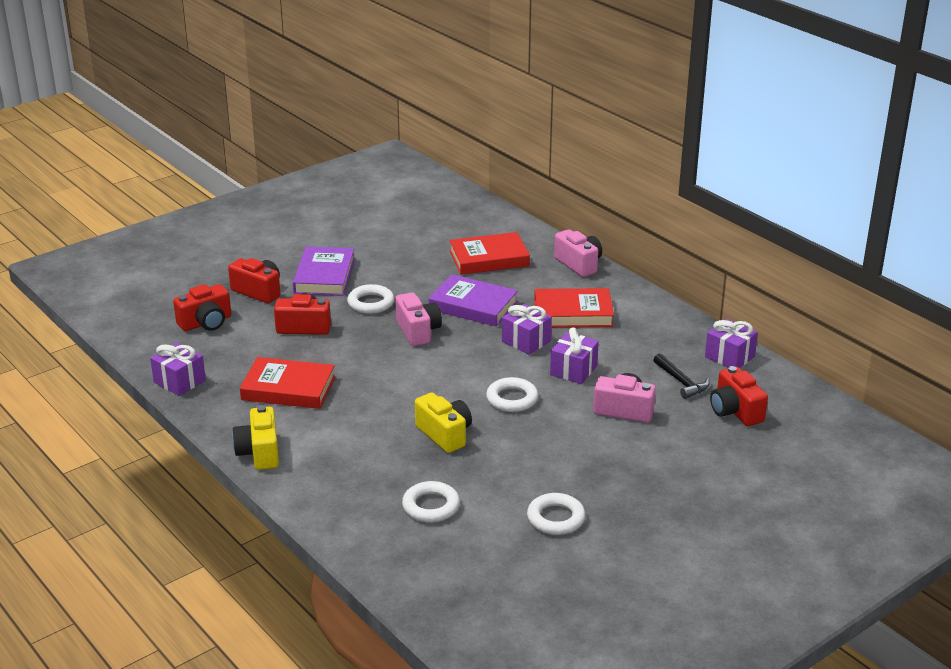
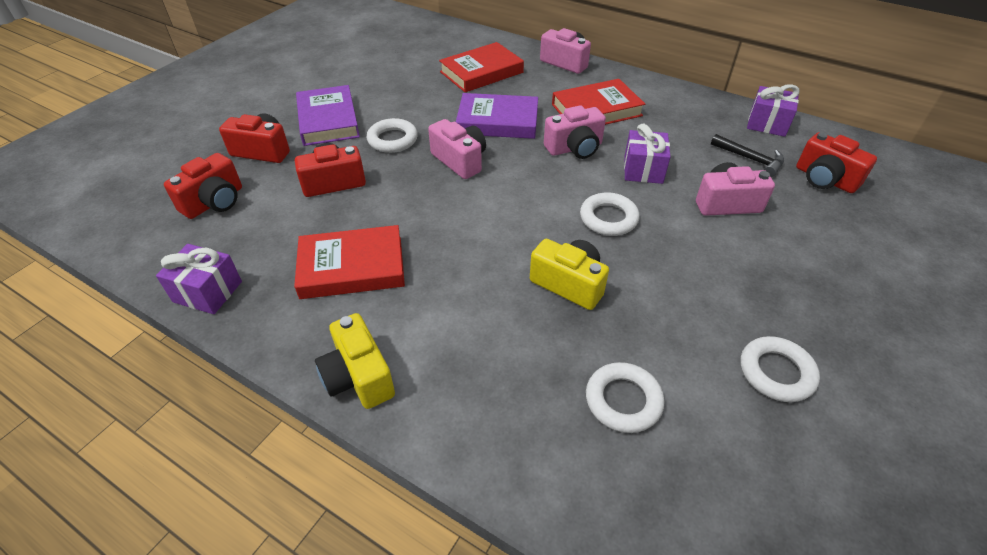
camera: 20 degrees left, 15 degrees up
(526, 341) = (574, 148): purple gift -> pink camera

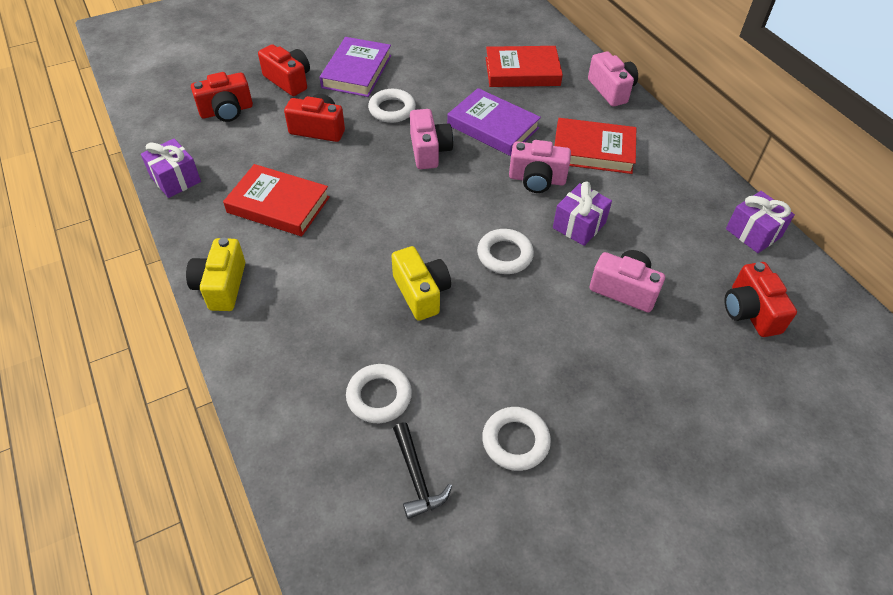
camera: 30 degrees right, 5 degrees up
(750, 159) = (694, 260): black hammer -> black hammer (416, 477)

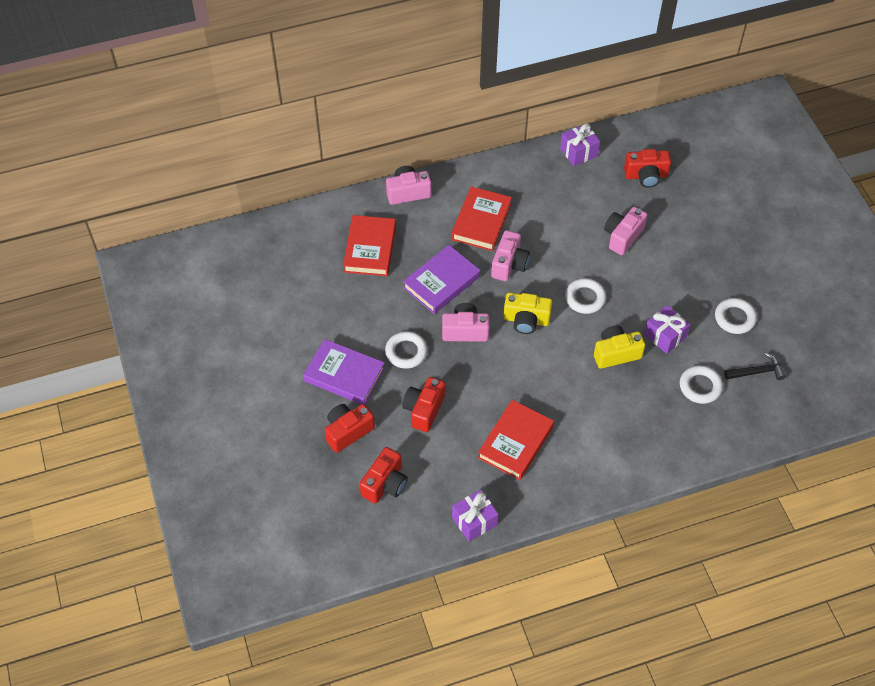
camera: 80 degrees left, 5 degrees up
(221, 286) = (598, 481): yellow camera -> yellow camera (526, 320)
(226, 111) = (385, 483): red camera -> red camera turned 45 degrees clockwise
(579, 225) = (561, 248): purple gift -> purple gift (665, 336)

